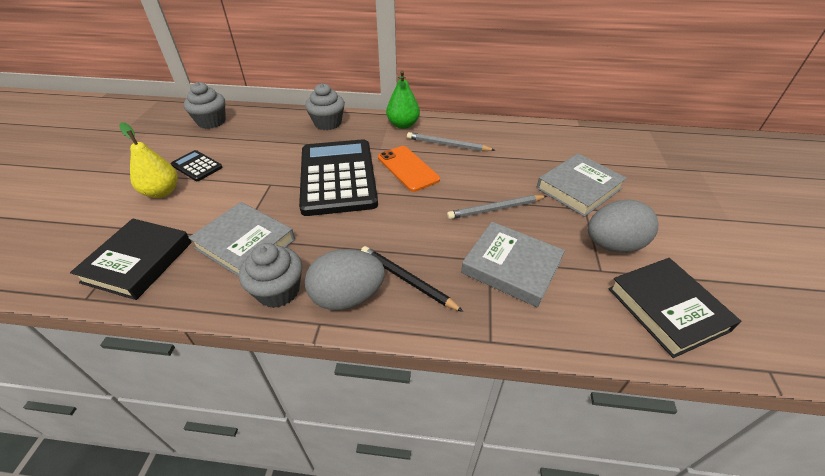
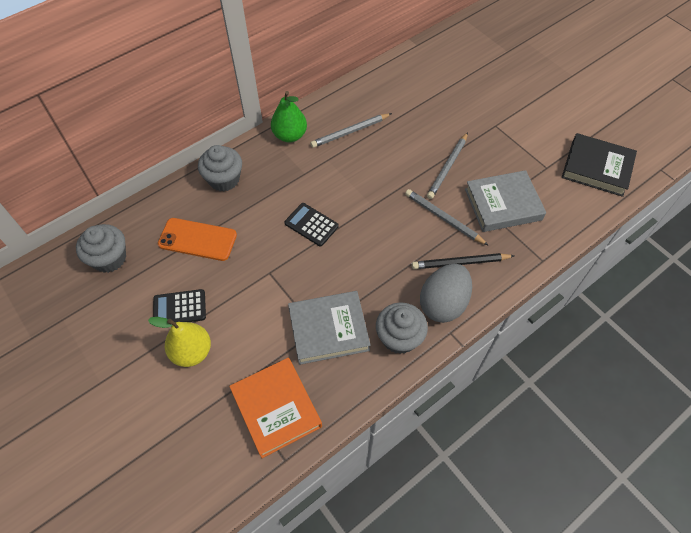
camera: 45 degrees left, 15 degrees up
(138, 262) = (276, 408): black book -> orange book
(338, 177) = (311, 225): black calculator -> black calculator, size x0.43
(408, 168) = (350, 177): orange phone -> orange phone (197, 239)
(440, 239) = (443, 218): none -> grey pencil
(578, 188) = (476, 110): grey book -> none
(613, 245) = (536, 143): grey egg -> none

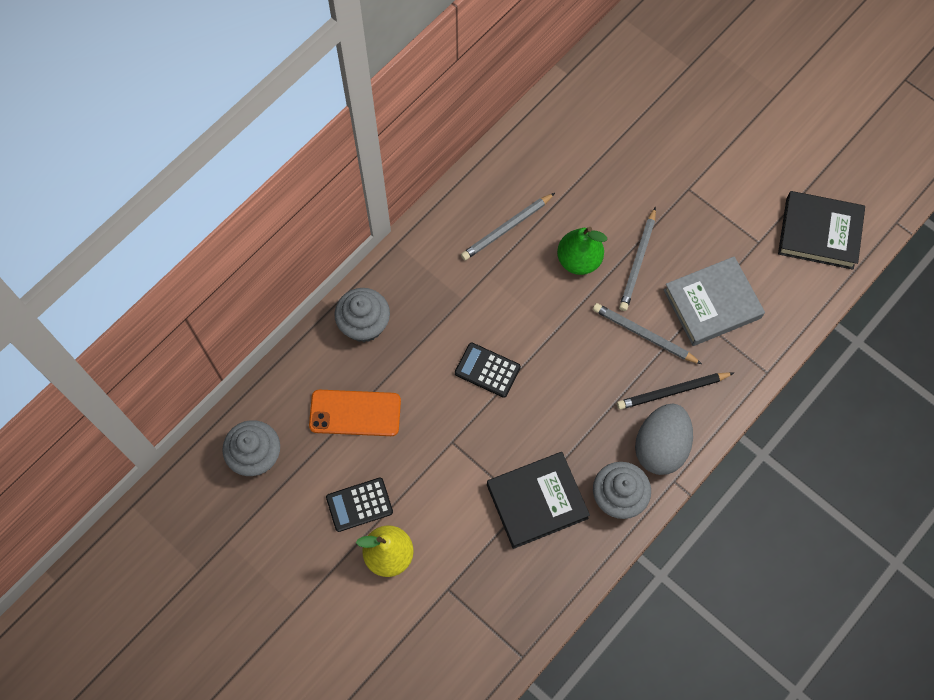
camera: 10 degrees left, 10 degrees up
(276, 408) = (500, 603): orange book -> none
(290, 135) = (431, 246): green pear -> green pear (579, 260)
(328, 329) = (537, 501): grey book -> black book

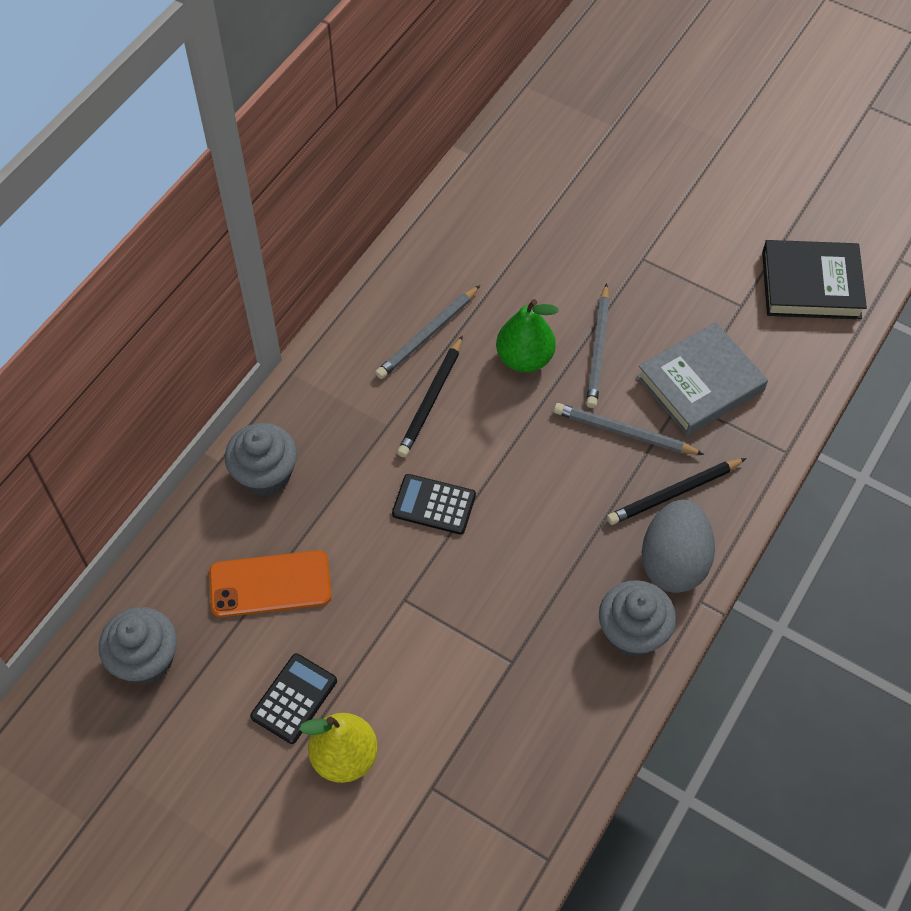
camera: 10 degrees left, 10 degrees down
(359, 504) = (294, 698): black calculator -> black calculator turned 150 degrees clockwise
(500, 283) = (431, 399): none -> black pencil
(537, 501) = (528, 655): black book -> none

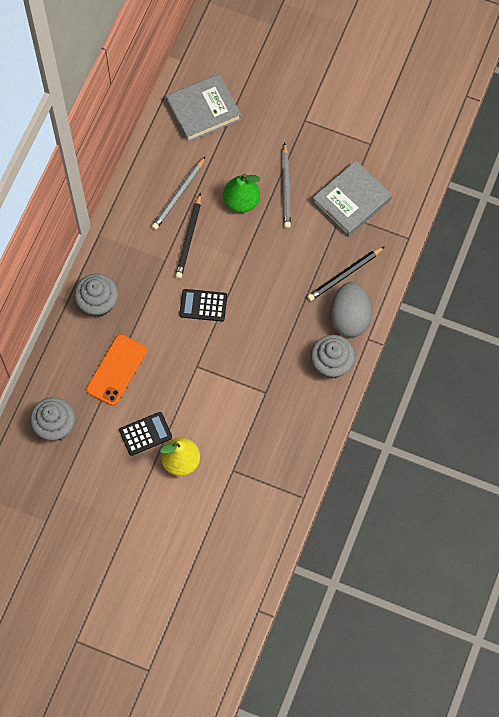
camera: 10 degrees left, 10 degrees up
(270, 584) = (116, 370): orange phone -> orange phone turned 45 degrees counterclockwise
(294, 698) = (145, 434): black calculator -> black calculator turned 45 degrees clockwise
(489, 224) = (203, 110): none -> grey book
(624, 432) = (309, 241): grey pencil -> none
(811, 285) = (412, 122): black book -> none

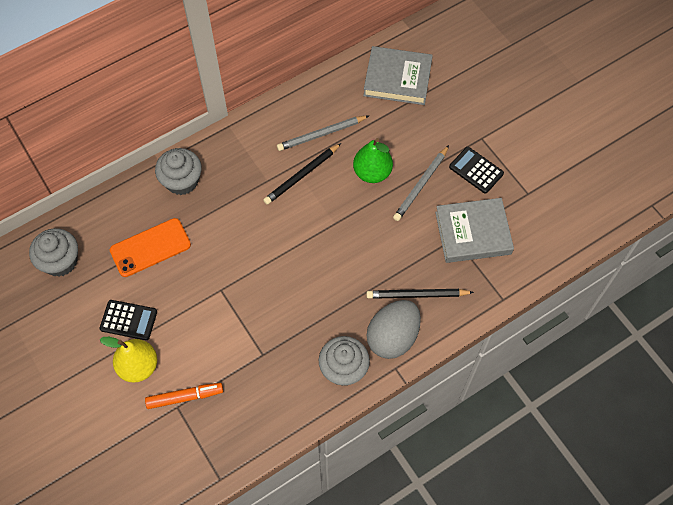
camera: 35 degrees right, 5 degrees down
(203, 305) = (268, 240): black calculator -> black calculator (476, 170)
(233, 460) = (185, 397): none -> orange marker

